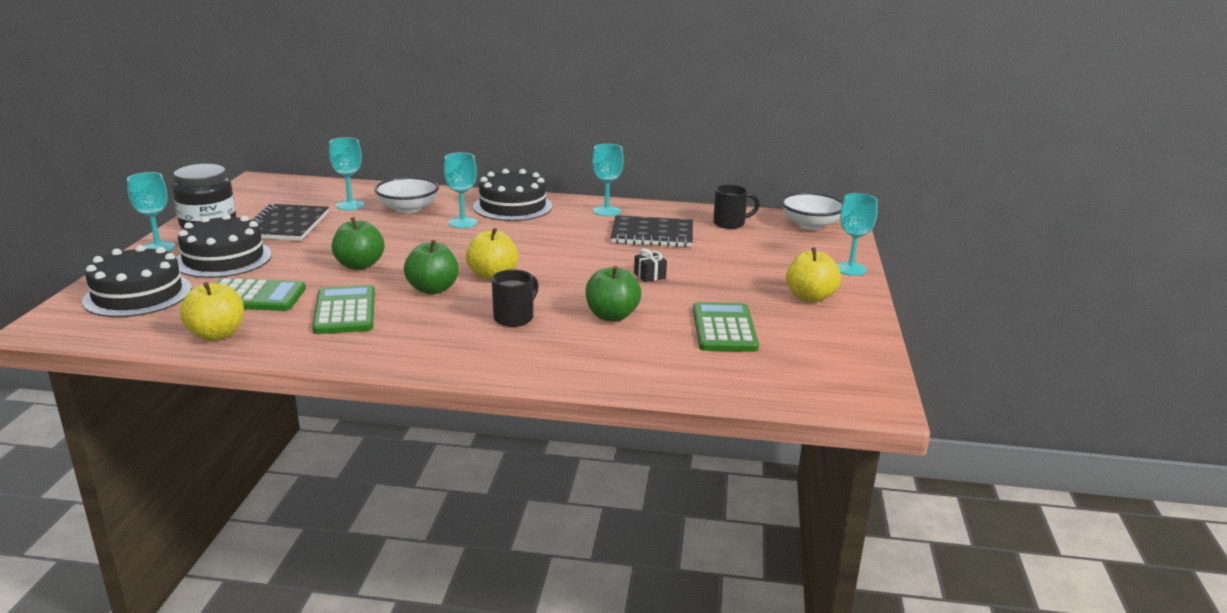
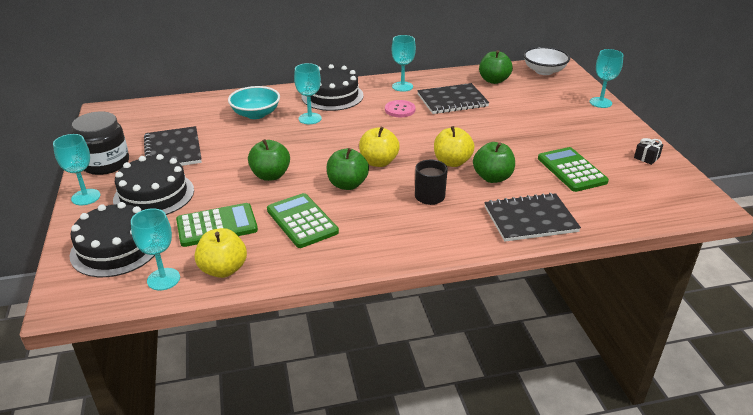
camera: 20 degrees left, 10 degrees up
(350, 205) = (206, 120): turquoise goblet -> turquoise goblet (163, 279)
(408, 209) = (256, 114): white bowl -> turquoise bowl
(576, 232) = (400, 110): none -> pink button
(610, 365) = (530, 219): none -> black notebook
(649, 276) = (484, 137): black gift -> black gift (646, 157)
(730, 223) = (493, 80): black mug -> green apple
(810, 297) = (598, 131): yellow apple -> yellow apple (452, 162)

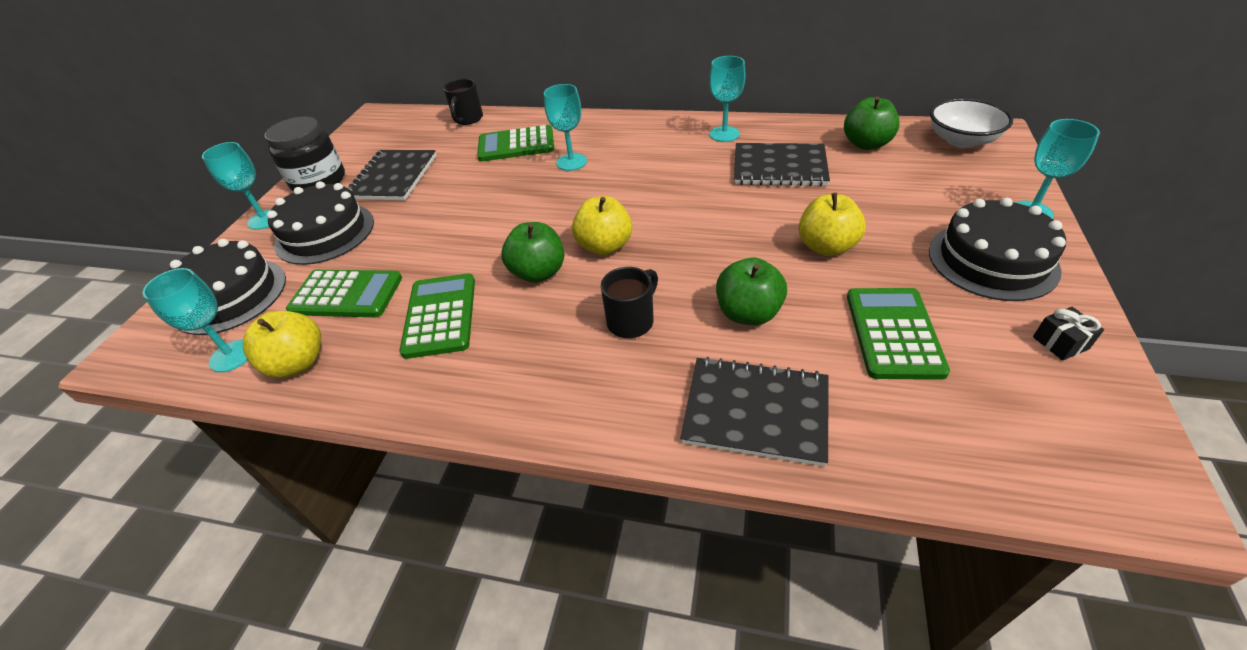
camera: 30 degrees right, 10 degrees up
(196, 103) = (468, 119): none -> black mug
(256, 114) = (516, 145): turquoise bowl -> green calculator
(270, 175) = (461, 236): green apple -> none
(332, 96) = (623, 134): black cake -> black cake (992, 260)
(400, 110) = (694, 169): pink button -> none
(452, 162) = (706, 270): yellow apple -> yellow apple (826, 247)

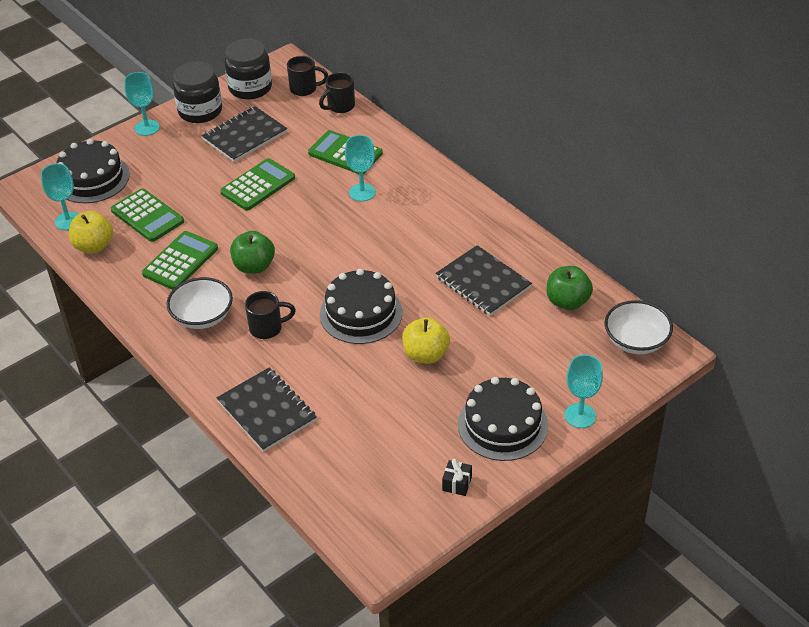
camera: 35 degrees right, 0 degrees up
(325, 233) = (170, 161): black cake -> black cake (361, 313)
(358, 143) = (250, 88): none -> black jar
(417, 123) = (304, 89): none -> black mug
(537, 356) = (202, 316): none -> white bowl
(604, 246) = (307, 272): yellow apple -> none
(724, 134) = (488, 231): turquoise goblet -> none
(748, 313) = (329, 363): green apple -> none
(893, 333) = (384, 422): green calculator -> green calculator (258, 185)

